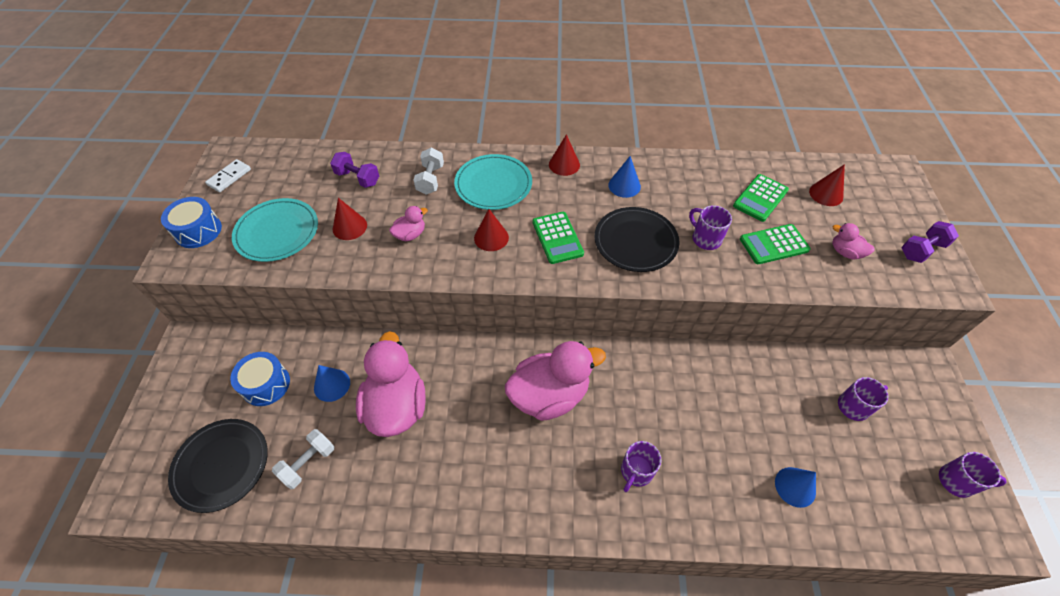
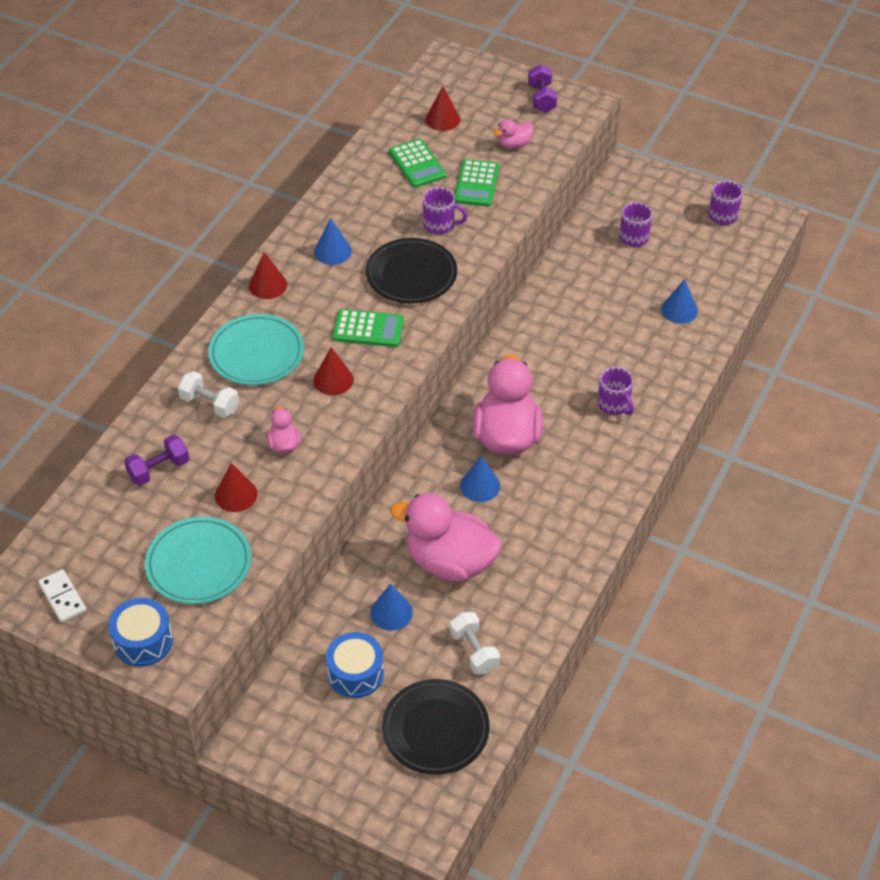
camera: 65 degrees left, 5 degrees down
(486, 396) = (480, 486): none -> blue cone
(705, 239) = (440, 225): purple mug -> purple mug turned 150 degrees counterclockwise

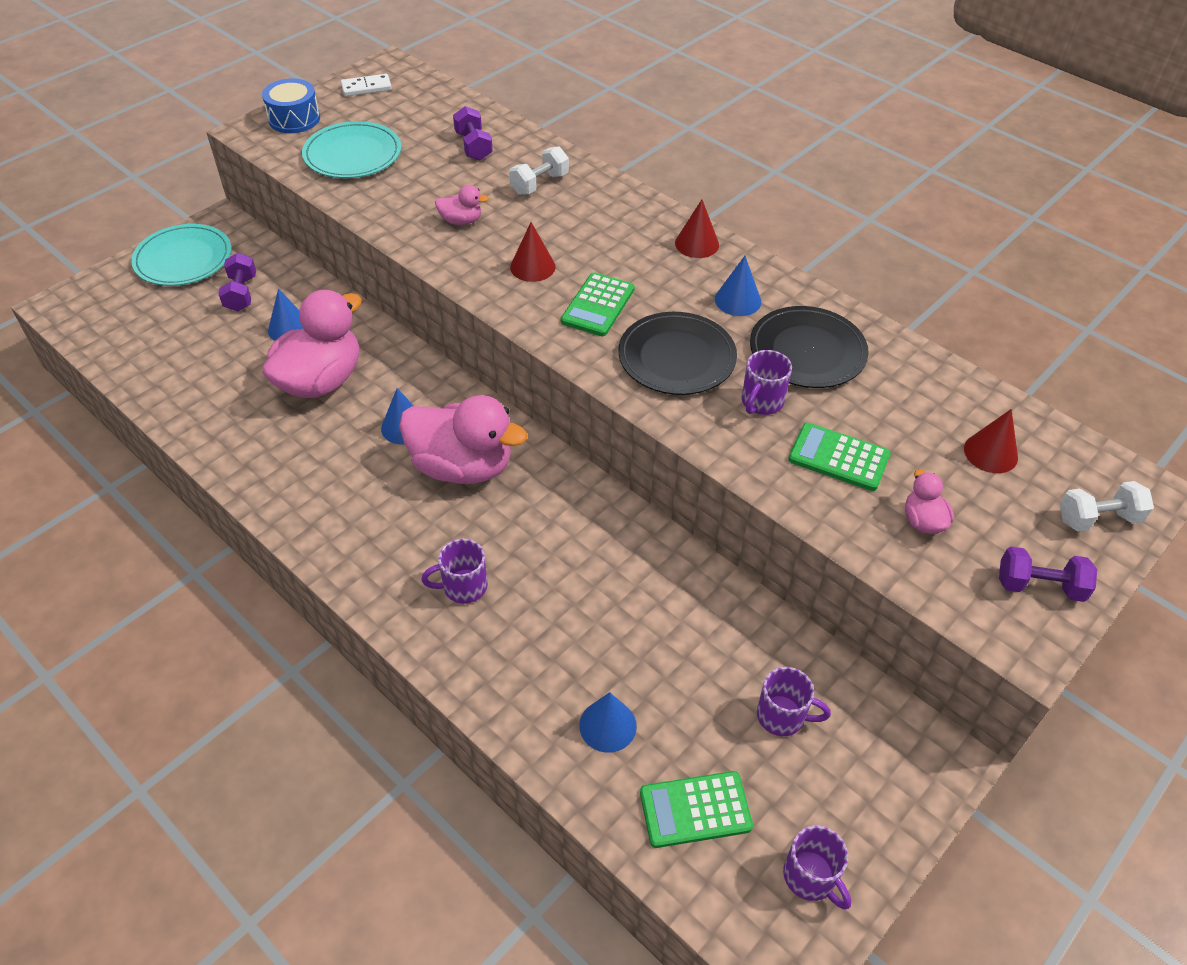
camera: 105 degrees right, 0 degrees up
(236, 495) = (417, 184): red cone -> none
(256, 353) = (596, 222): turquoise plate -> turquoise plate (183, 259)
(355, 673) = (241, 294): blue drum -> purple dumbbell
(417, 164) = (891, 405): green calculator -> green calculator (695, 809)
(435, 729) = (147, 331): black plate -> black plate (807, 351)
(474, 651) = (207, 375): white dumbbell -> white dumbbell (1098, 519)

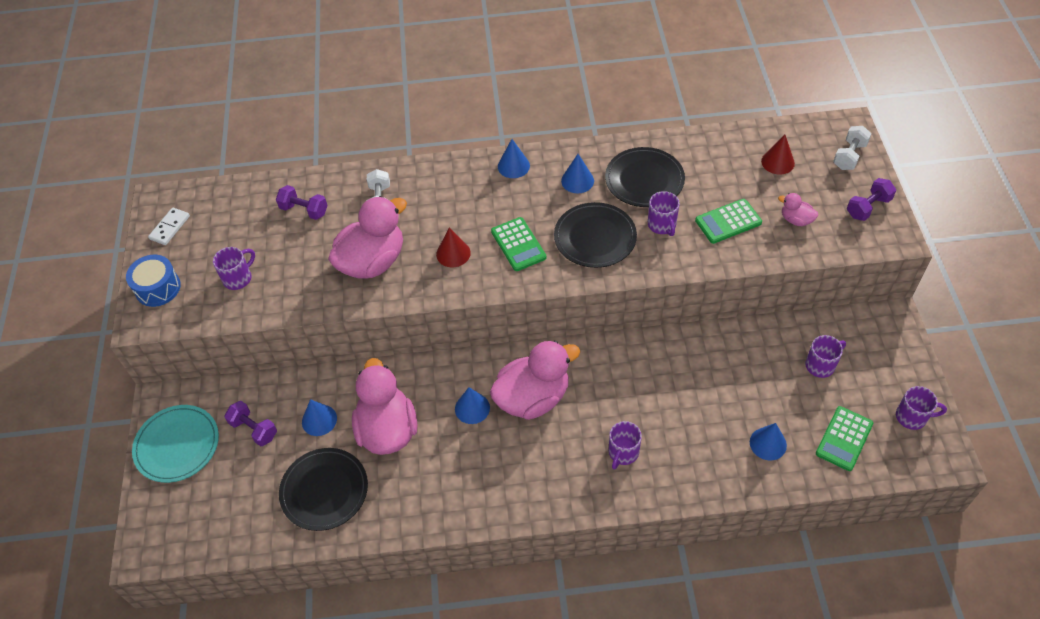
camera: 45 degrees left, 5 degrees up
(213, 379) = (324, 490): none -> black plate
(353, 154) = (238, 278): turquoise plate -> purple mug
(461, 221) = (372, 262): pink duck -> pink duck, size x2.24
(697, 244) = (513, 166): red cone -> blue cone

